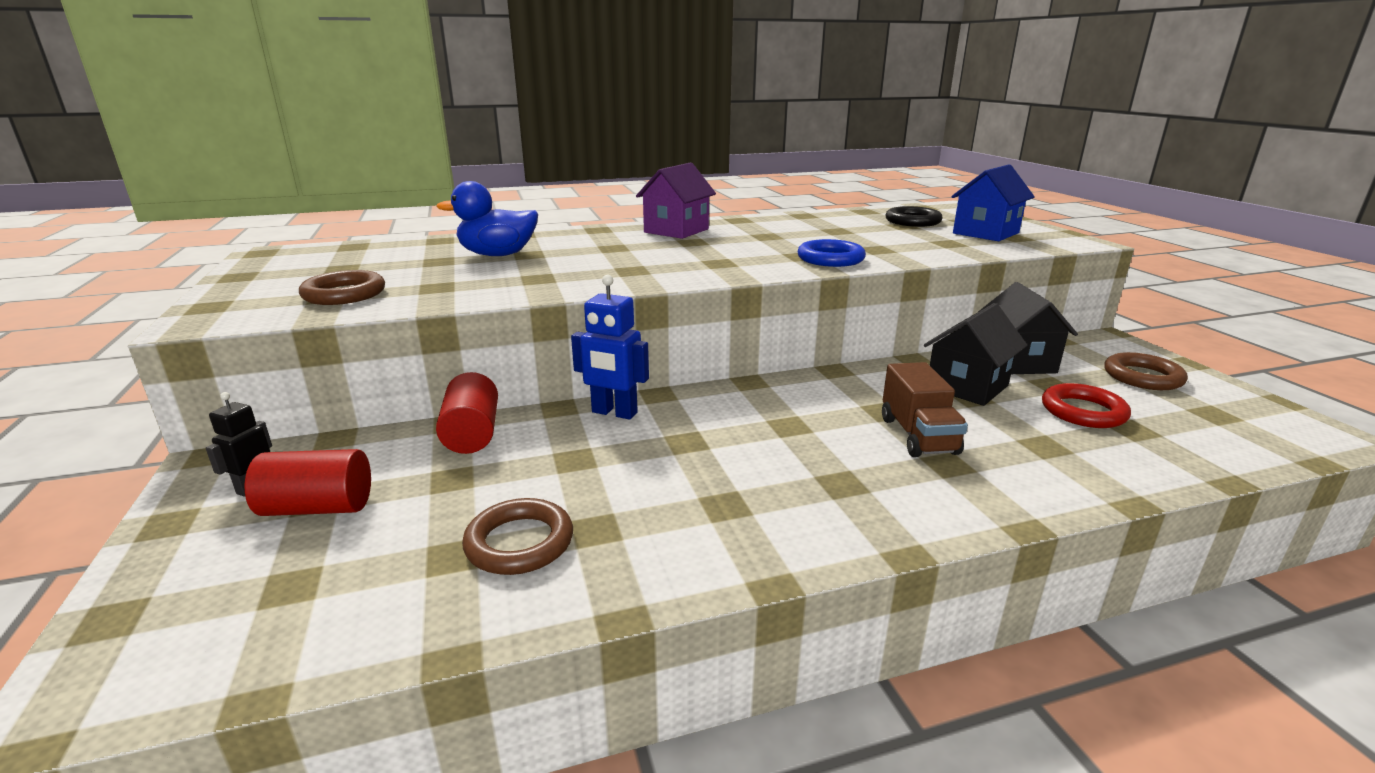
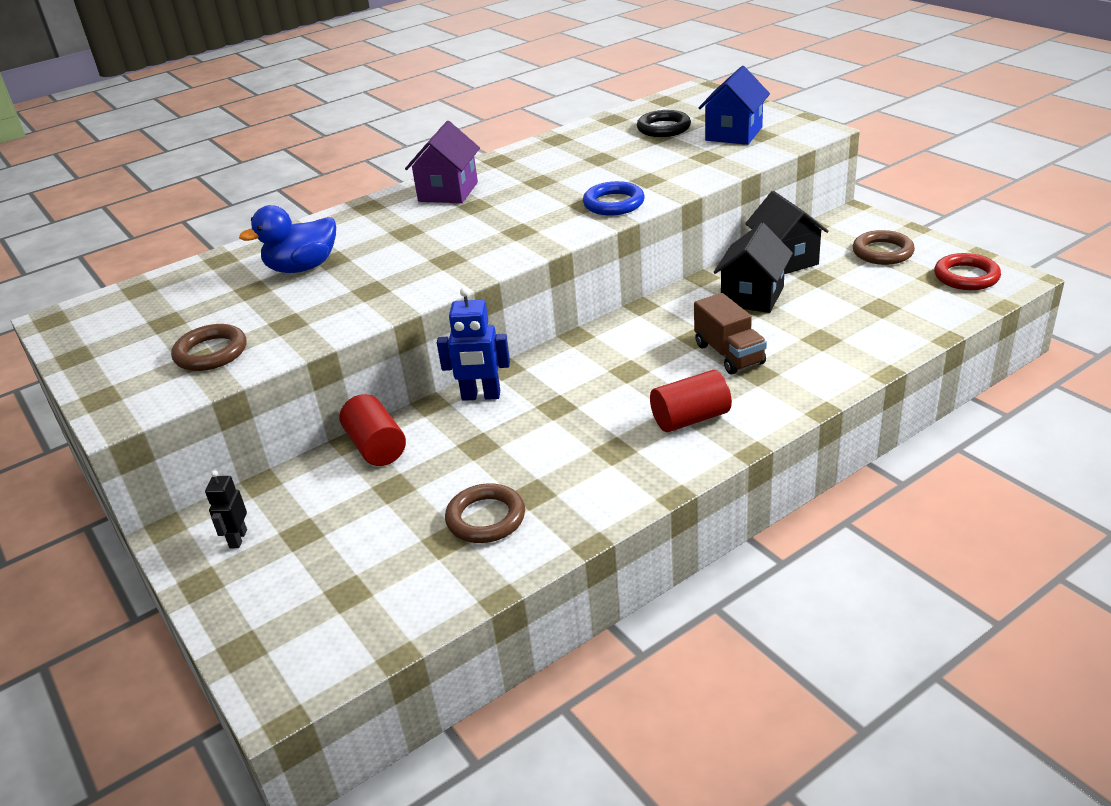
camera: 15 degrees left, 10 degrees up
(318, 507) = (309, 538): red cylinder -> red cylinder (690, 418)
(1083, 411) = (843, 299): red ring -> red ring (966, 276)

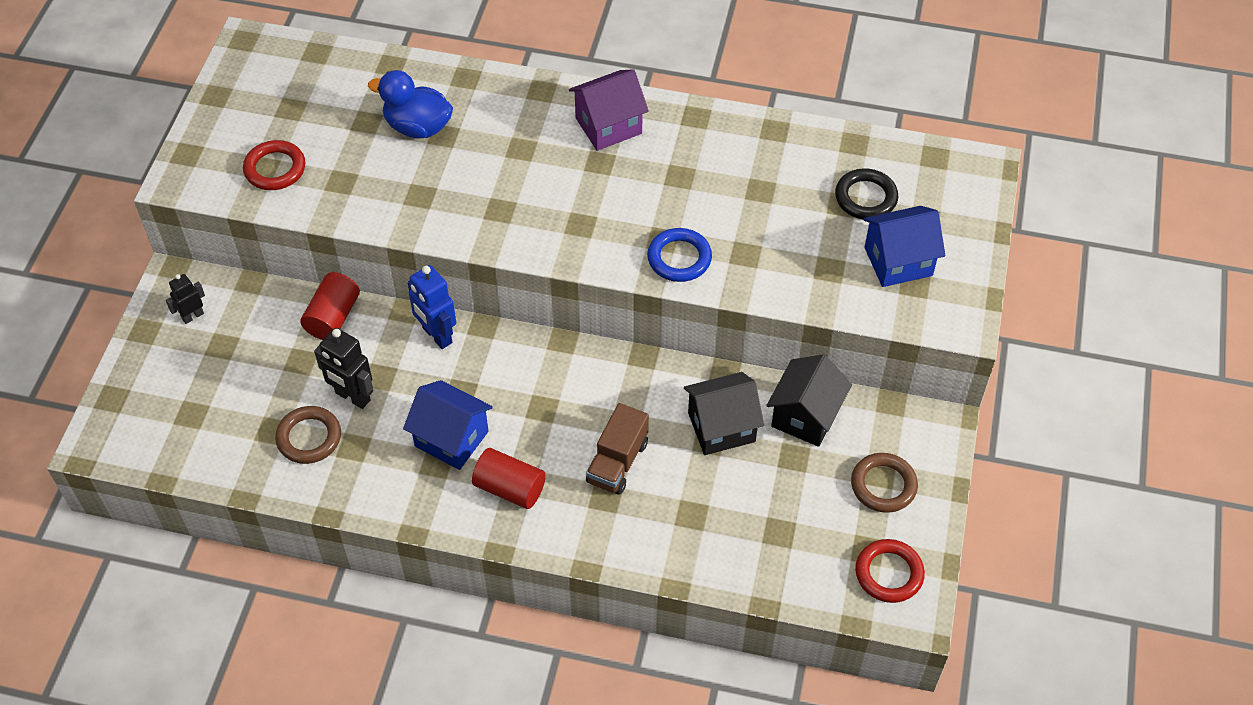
camera: 45 degrees right, 20 degrees up
(211, 353) = (275, 169): brown ring -> red ring
(477, 471) = (352, 397): none -> black robot
(598, 430) = (451, 439): none -> blue house

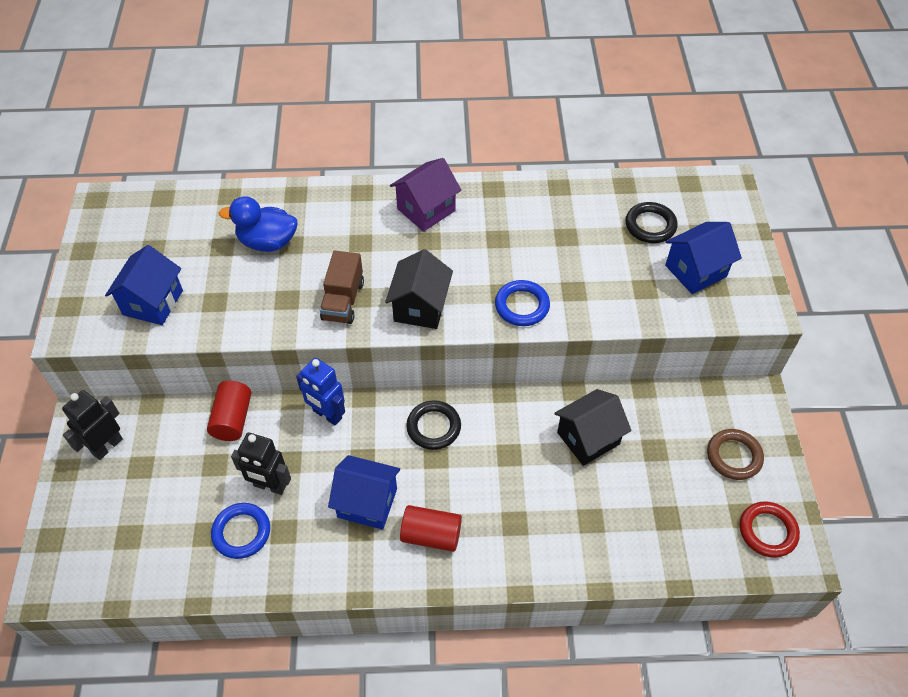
camera: 15 degrees left, 0 degrees up
(192, 316) = (107, 446): black robot -> black robot, size x1.62
(275, 169) = (153, 302): red ring -> blue house
(309, 437) = (241, 532): brown ring -> blue ring
(550, 375) = (433, 427): none -> black ring
(617, 462) = (514, 489): brown truck -> brown truck (343, 301)
(805, 416) = (651, 413): black house -> black house (420, 307)

